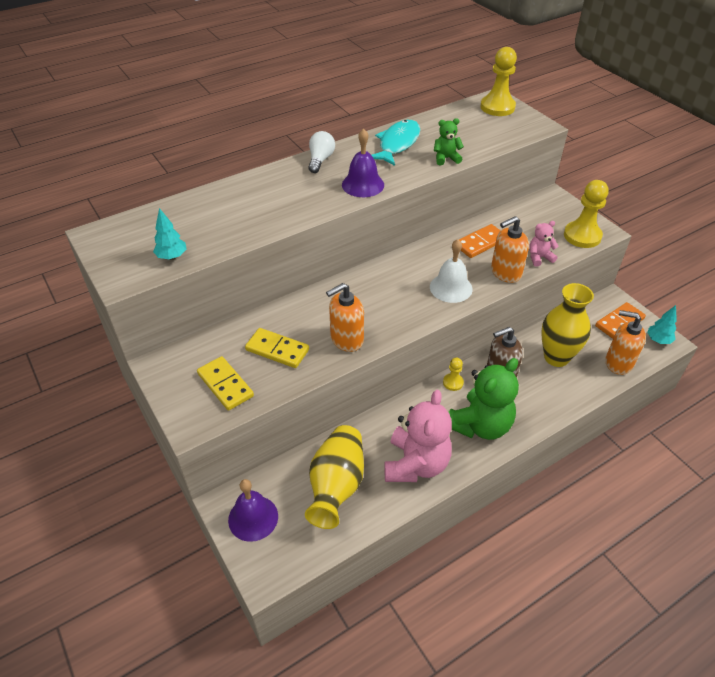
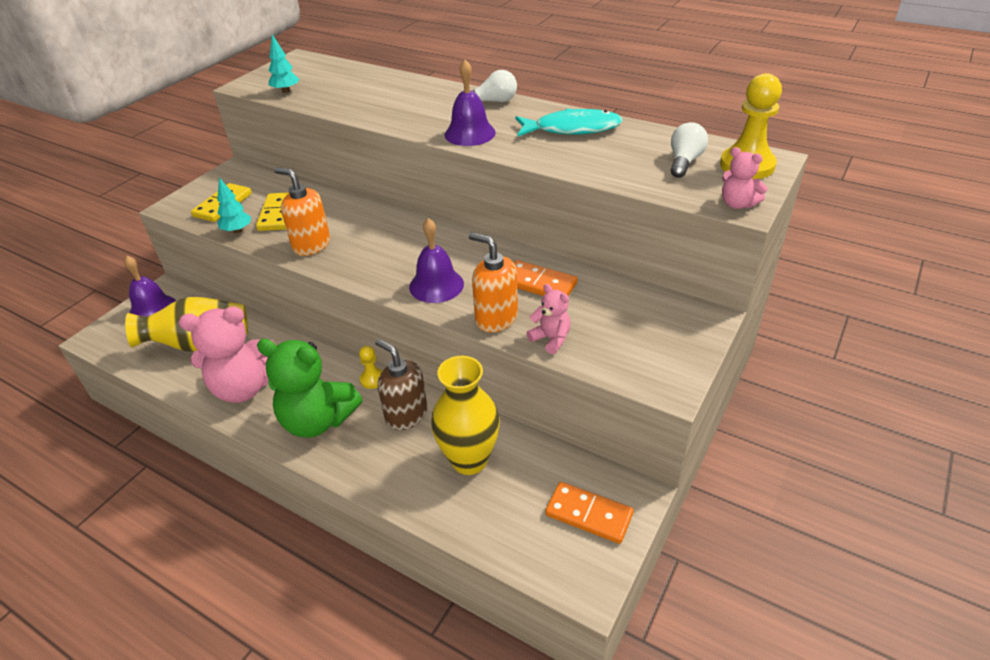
camera: 65 degrees right, 5 degrees down
(446, 158) = (574, 163): green teddy bear -> none
(451, 288) = (436, 285): white bell -> purple bell
(476, 123) = (684, 162): none -> white light bulb
(536, 126) = (737, 204): none -> pink teddy bear
(582, 236) = (637, 368): yellow pawn -> none
(618, 363) = (500, 531): orange soap dispenser -> none
(658, 340) = (582, 574): turquoise tree -> turquoise tree (237, 230)

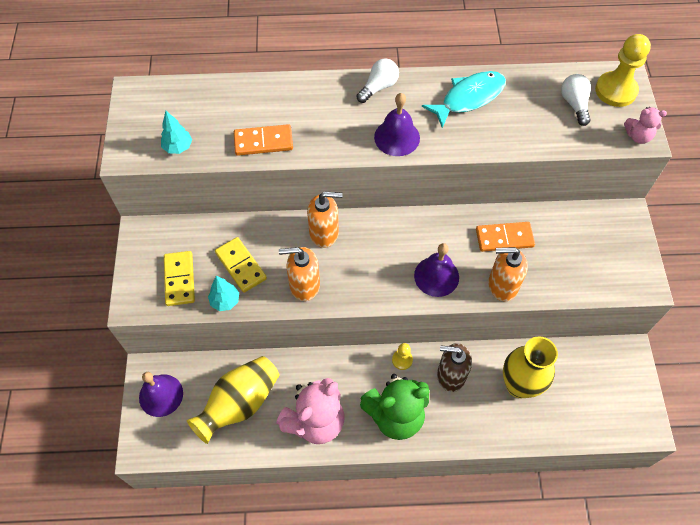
camera: 35 degrees left, 20 degrees up
(371, 218) = (324, 233): none -> orange soap dispenser
(551, 339) = (550, 284): pink teddy bear -> none
(588, 514) = (614, 381): orange domino -> orange domino (263, 142)

